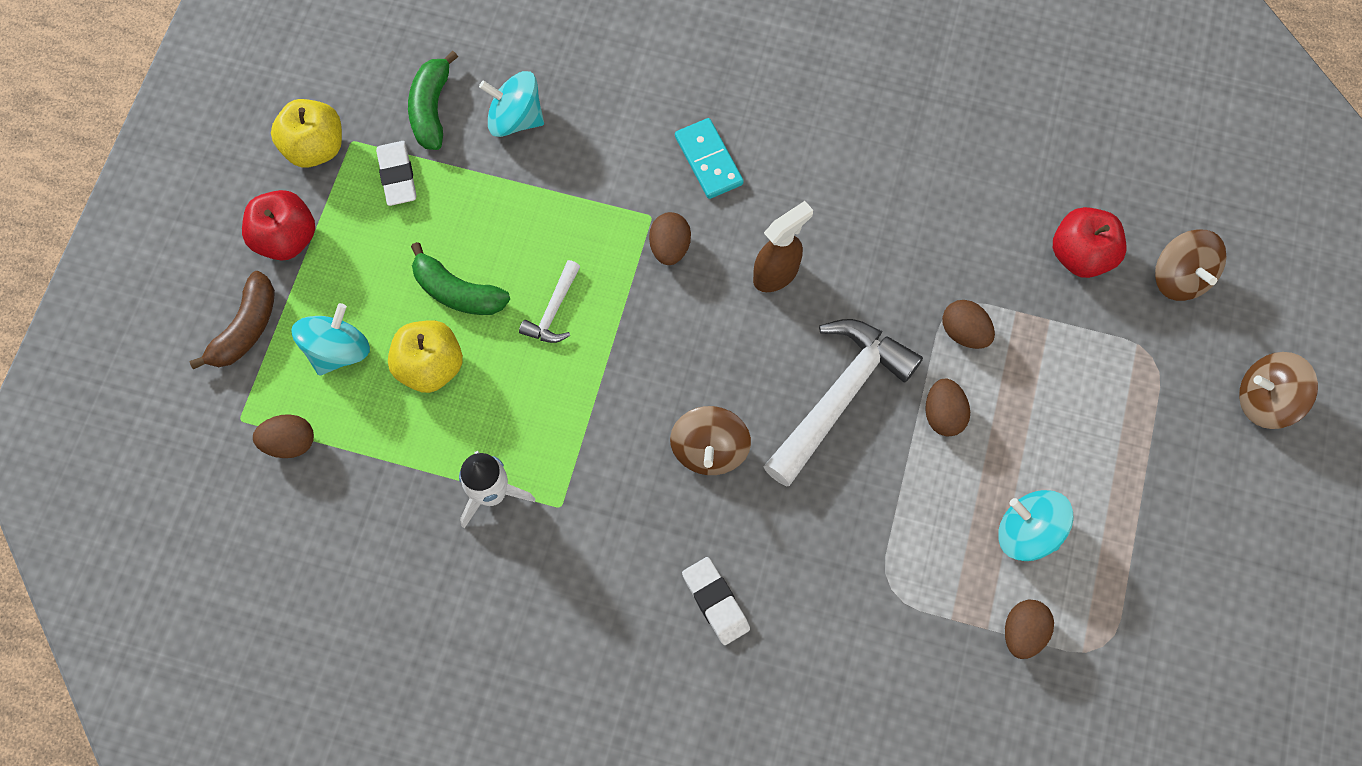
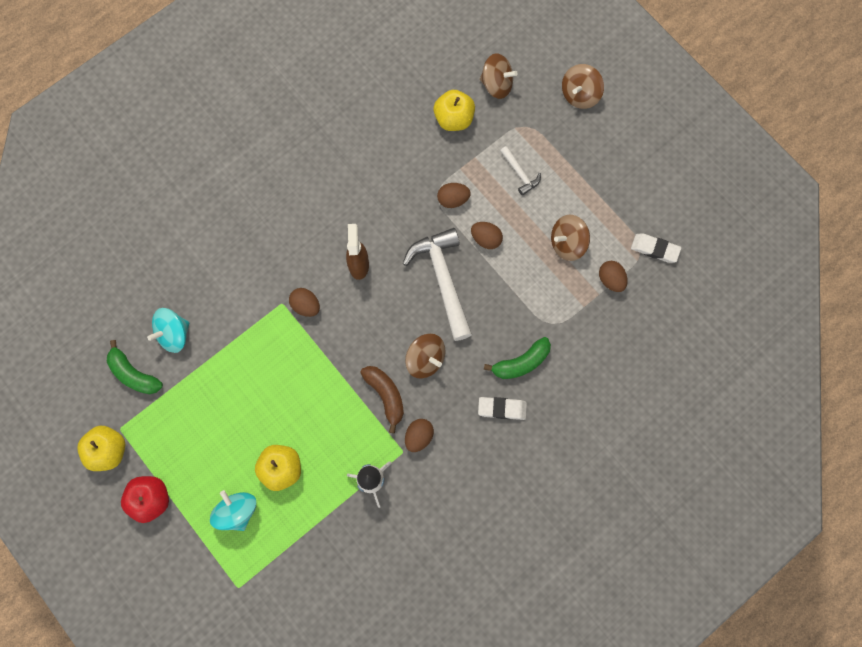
camera: 55 degrees left, 5 degrees up
(246, 328) = (188, 553): brown banana -> brown banana (385, 395)
(290, 442) = (270, 568): brown egg -> brown egg (419, 436)
(397, 176) = (159, 417): white eraser -> white eraser (654, 249)
(458, 292) = (250, 428): green banana -> green banana (521, 363)
(553, 311) = (297, 386): white hammer -> white hammer (520, 174)
(708, 160) = (273, 254): turquoise domino -> none
(1027, 532) = (567, 243): turquoise spinning top -> brown spinning top
(1080, 255) = (454, 119): red apple -> yellow apple

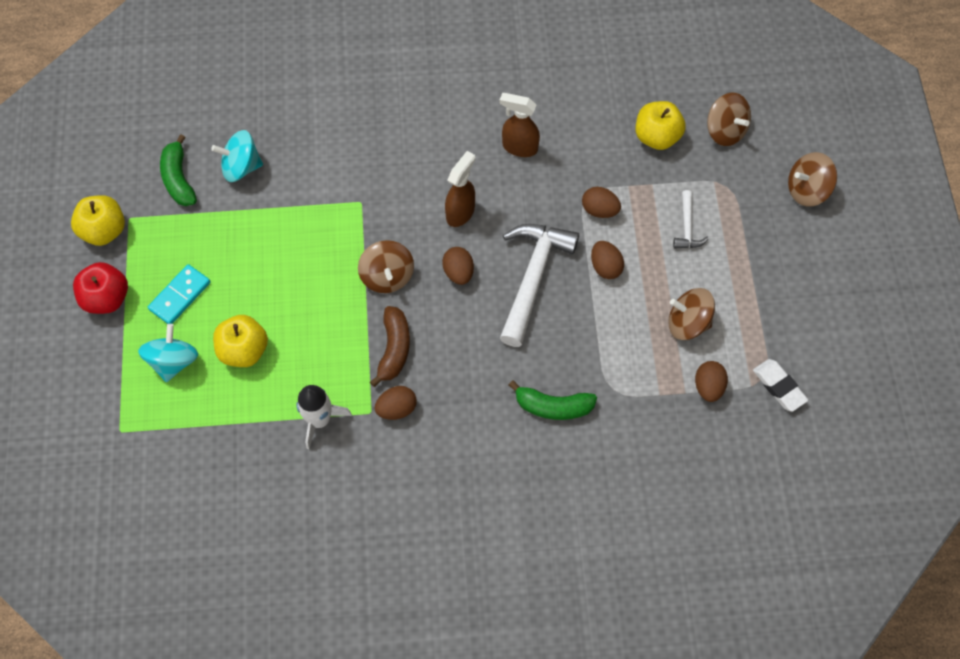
camera: 35 degrees right, 10 degrees down
(204, 461) = (180, 296): none -> turquoise domino
(306, 306) = (381, 218): brown egg -> brown egg (458, 272)
(364, 188) = (519, 147): none -> brown spray bottle
(425, 359) = (458, 341): brown spinning top -> brown spinning top (387, 276)
(502, 409) = (500, 437): white eraser -> none

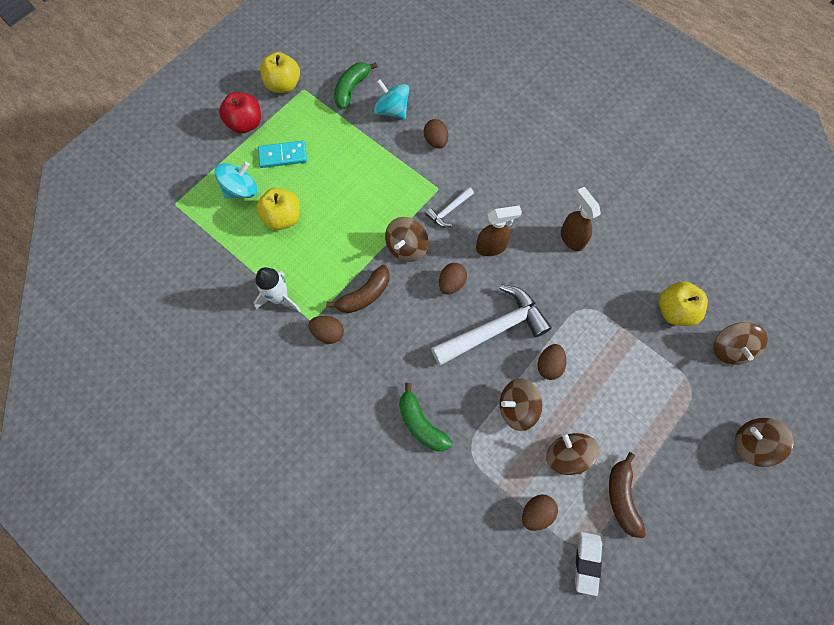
camera: 45 degrees right, 5 degrees up
(599, 210) = (583, 324): brown egg -> brown egg (435, 141)
(614, 323) = (517, 407): none -> brown spinning top
(687, 227) = (633, 390): white hammer -> white hammer (449, 211)
(757, 316) = (622, 497): none -> brown banana

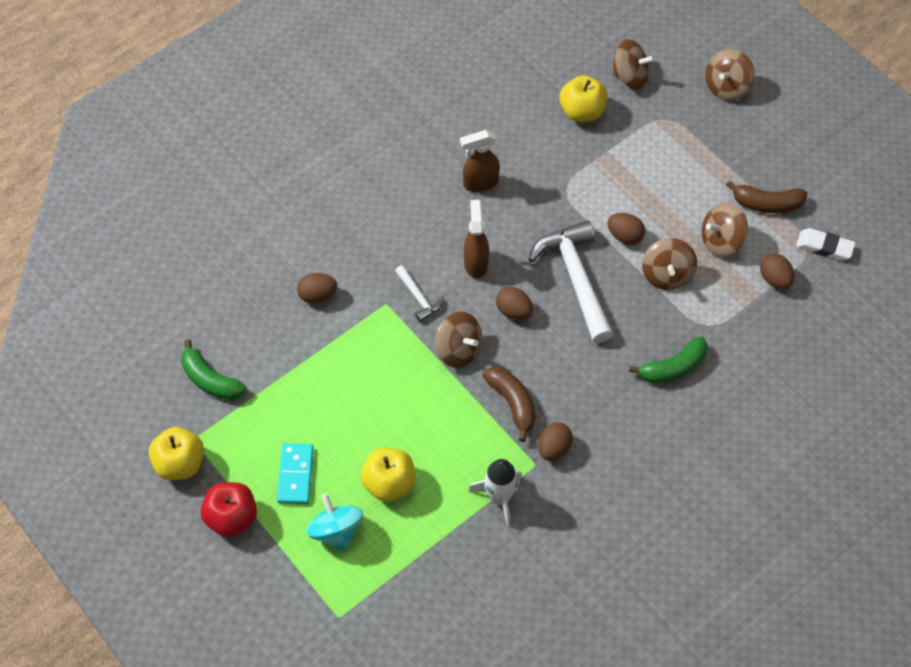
camera: 80 degrees left, 10 degrees down
(392, 110) = (258, 337): turquoise spinning top -> none

